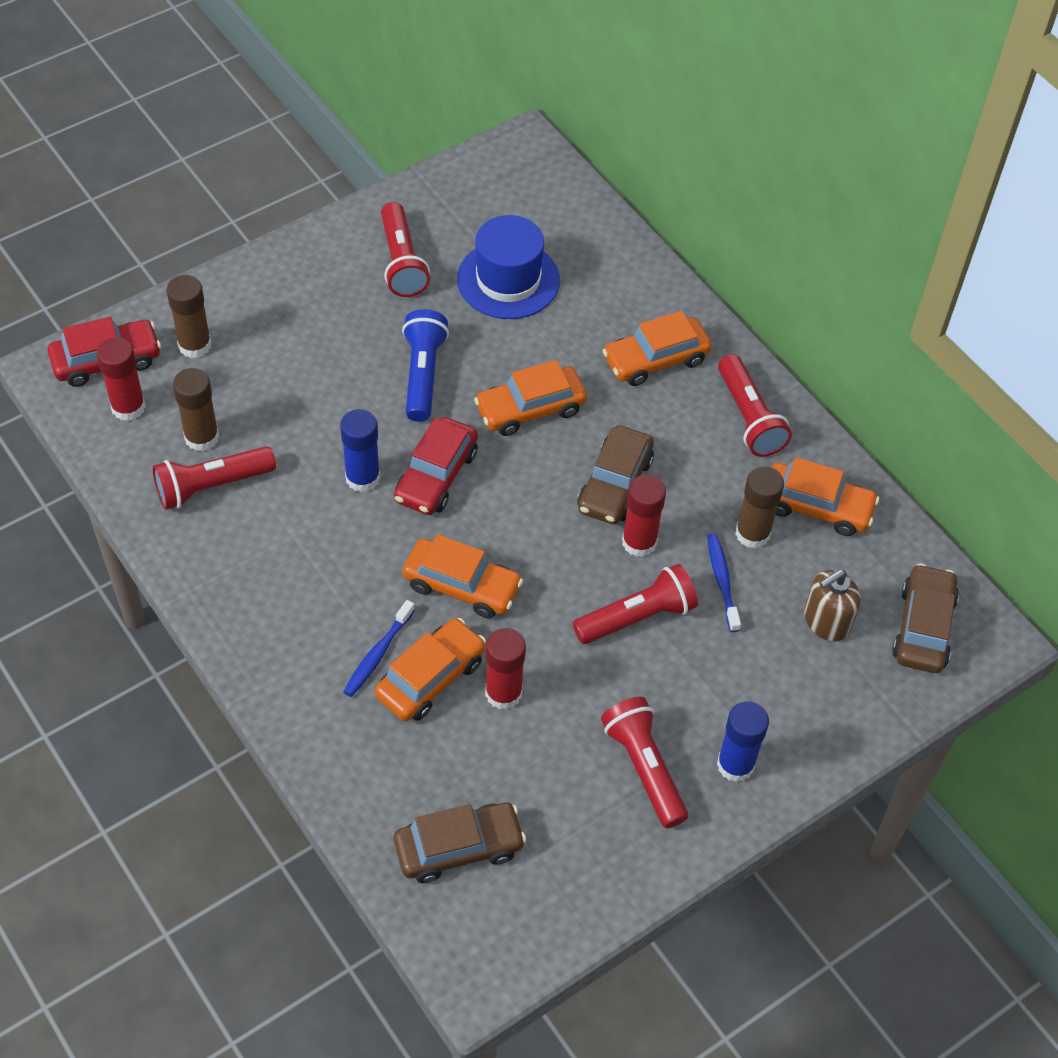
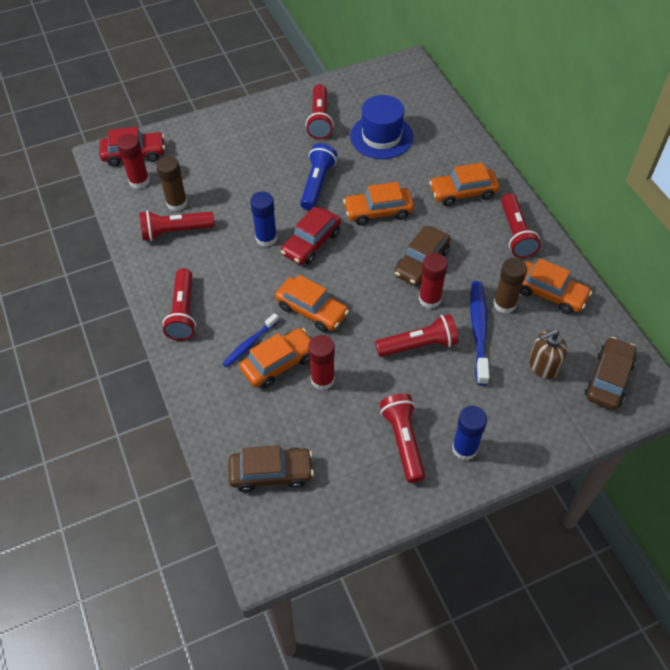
camera: 15 degrees right, 0 degrees up
(194, 345) = (187, 151): brown glue stick -> none
(259, 619) = (183, 312): none -> red flashlight
(722, 581) = (479, 331): blue toothbrush -> blue toothbrush, size x1.64

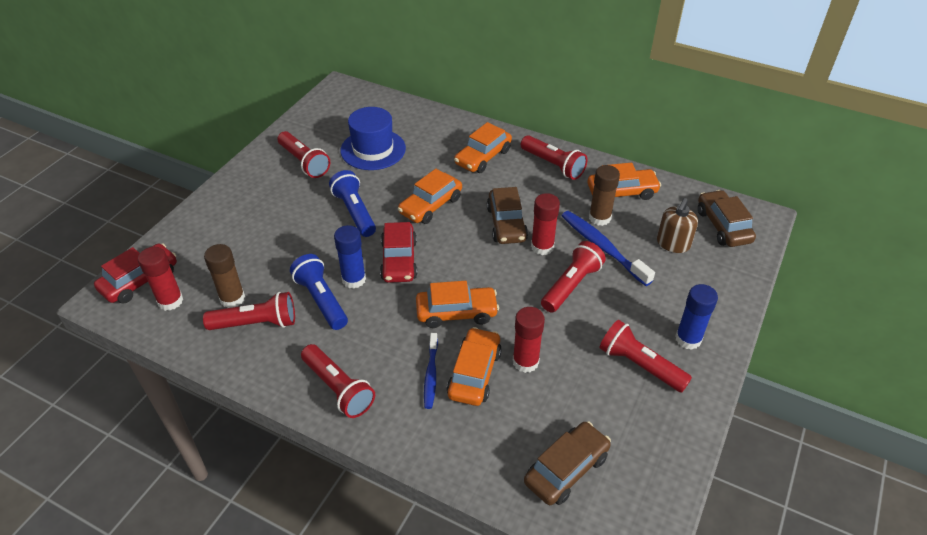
camera: 40 degrees left, 10 degrees down
(175, 231) = (256, 323): red flashlight -> red flashlight turned 135 degrees counterclockwise
(231, 240) = (321, 300): none -> blue flashlight

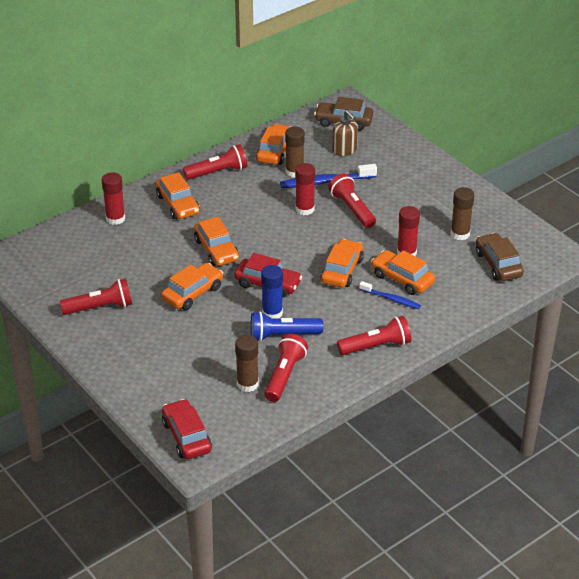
camera: 65 degrees left, 5 degrees down
(170, 301) = (225, 421): red glue stick -> red glue stick (115, 218)
(355, 212) = (193, 293): blue flashlight -> orange car
(373, 149) = (116, 262): blue hat -> none
(506, 224) = (267, 218): brown car -> none
(600, 405) = (460, 234): none -> brown glue stick
(640, 365) = (439, 206): red flashlight -> none
(688, 339) = (431, 178): blue glue stick -> none

